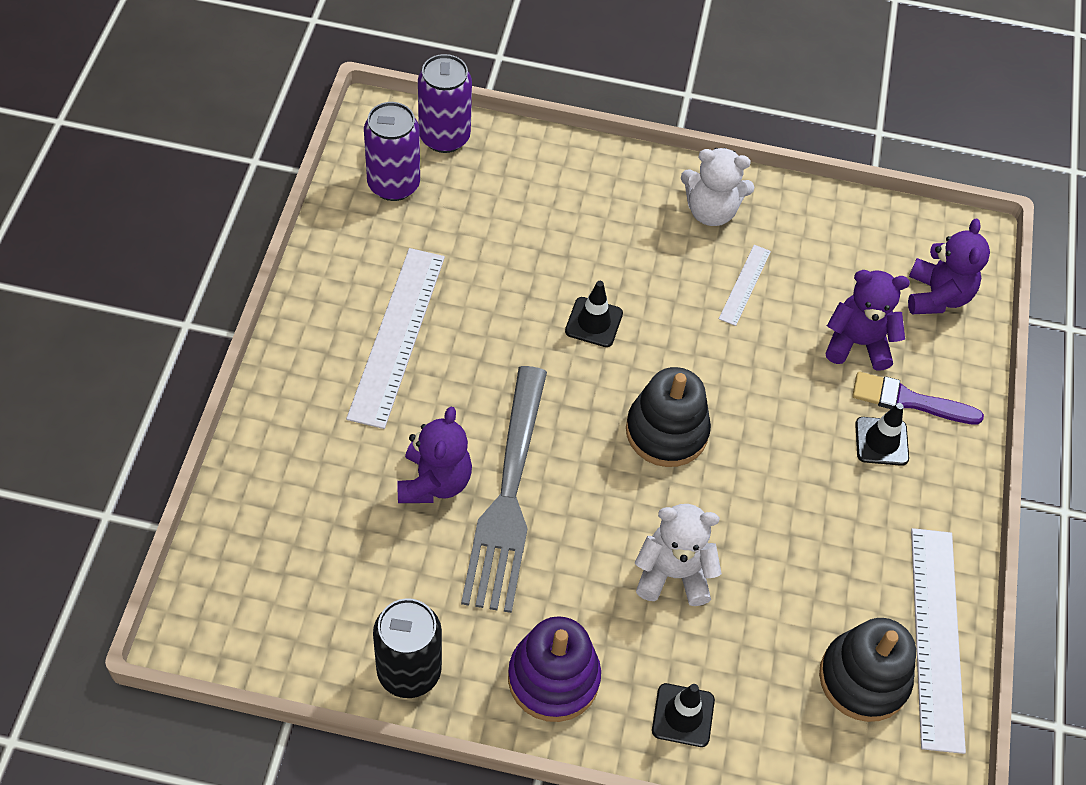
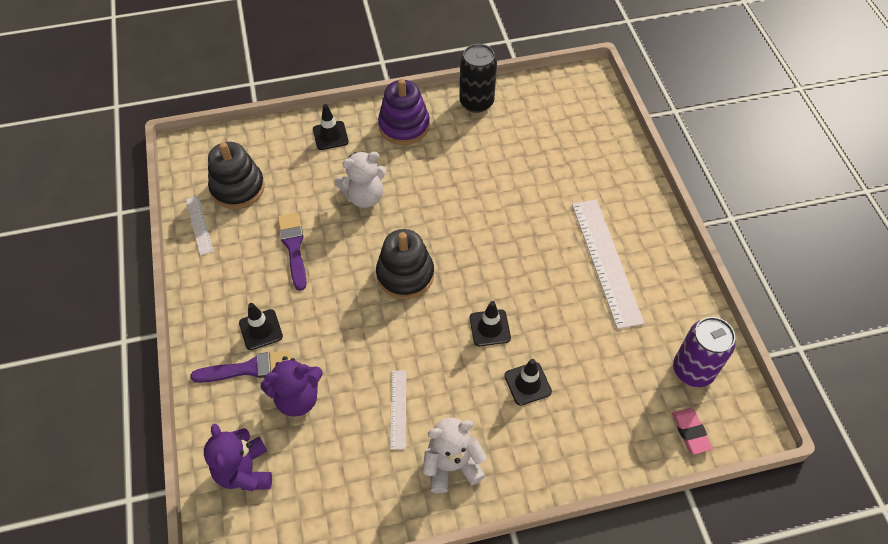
camera: 160 degrees right, 0 degrees up
(434, 482) = (523, 189): purple teddy bear -> none
(444, 137) = (690, 432): purple can -> pink eraser
(508, 496) = (478, 198): grey fork -> none
(585, 248) = (527, 383): none -> black traffic cone
(805, 538) = (293, 247): none -> purple brush
(936, 637) = (199, 225): white ruler -> white ruler, size x0.50

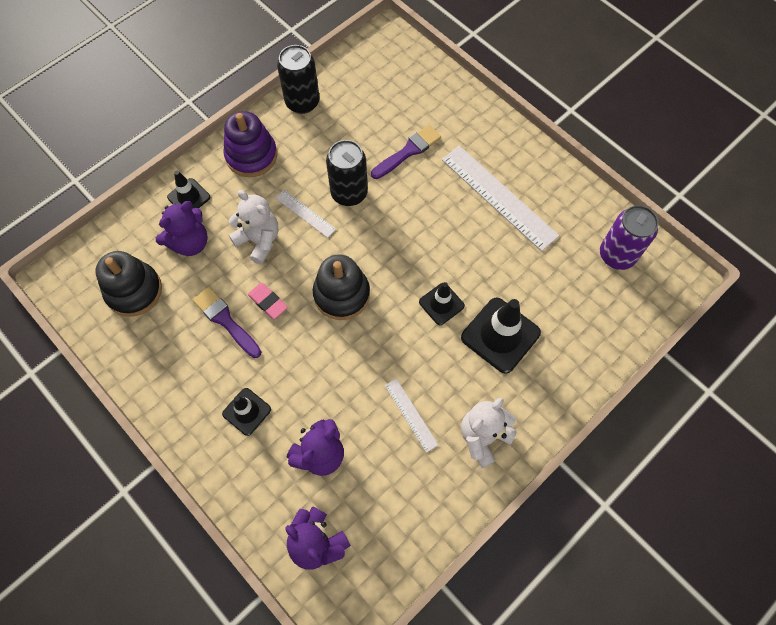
camera: 30 degrees left, 10 degrees up
(199, 225) = (121, 345): white ruler -> white ruler (305, 213)
(248, 368) = (259, 452): purple brush -> purple brush (408, 151)
(307, 171) = (190, 242): none -> purple teddy bear
(364, 197) = (259, 240): white teddy bear -> white teddy bear turned 90 degrees counterclockwise
(468, 194) = (349, 193): none -> black can
(527, 383) = (500, 335): black traffic cone -> black traffic cone, size x1.72
(690, 432) = (643, 307): pink eraser -> pink eraser (268, 302)

